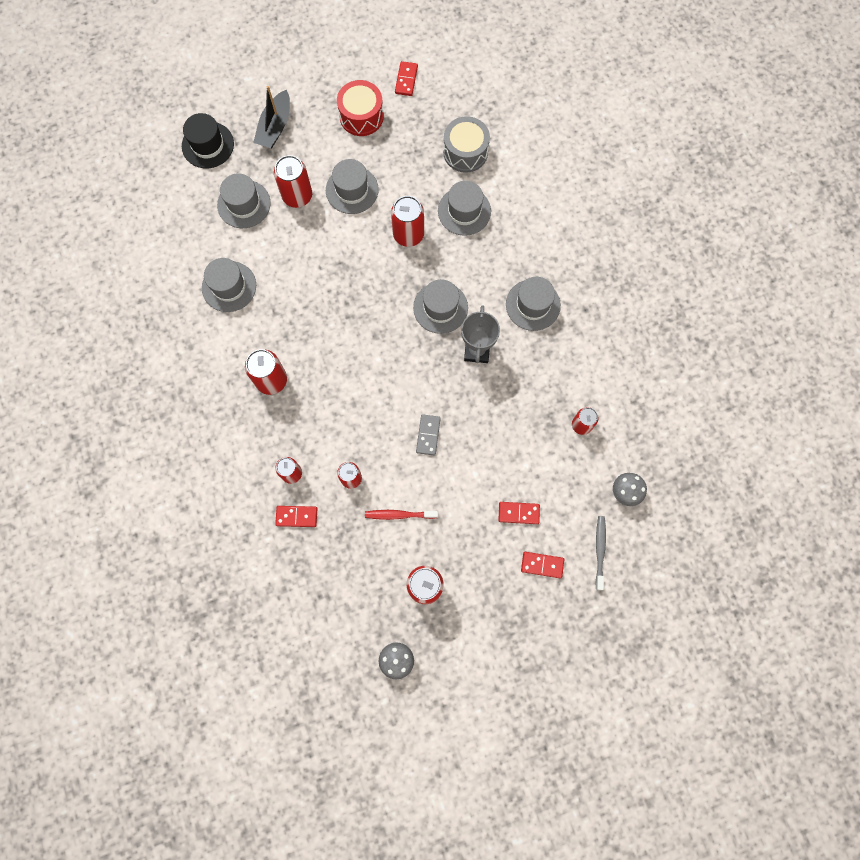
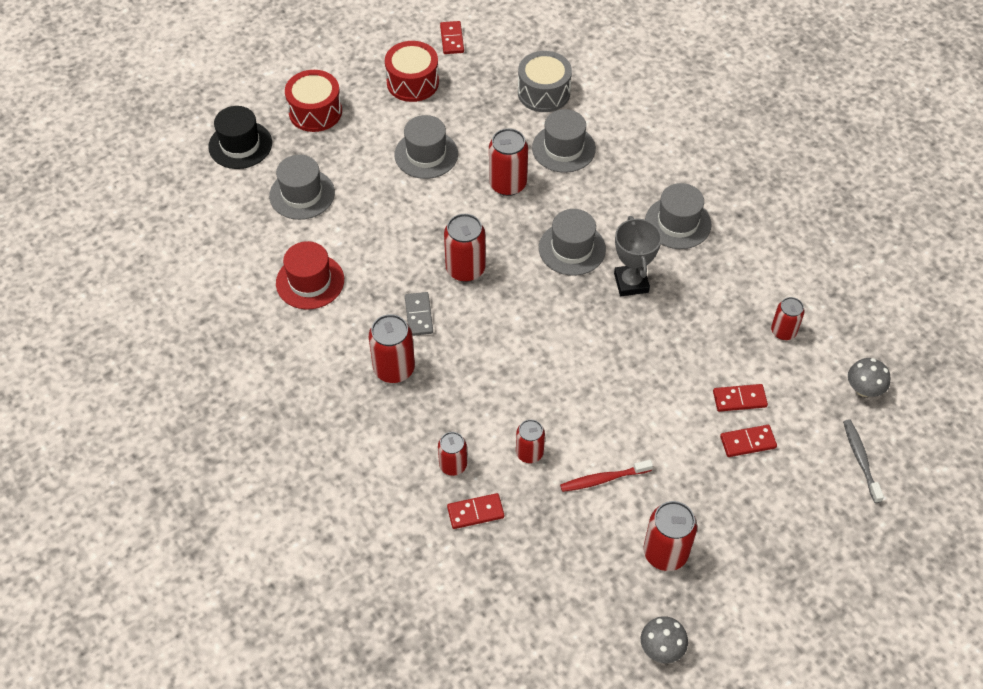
camera: 15 degrees left, 20 degrees down
(229, 286) = (310, 281): grey hat -> red hat
(275, 127) = (315, 112): black boat -> red drum
(297, 196) = (363, 173): red can -> red can (465, 269)
(428, 435) = (606, 384): grey domino -> grey domino (418, 315)
(542, 565) = (798, 492): red domino -> red domino (739, 399)

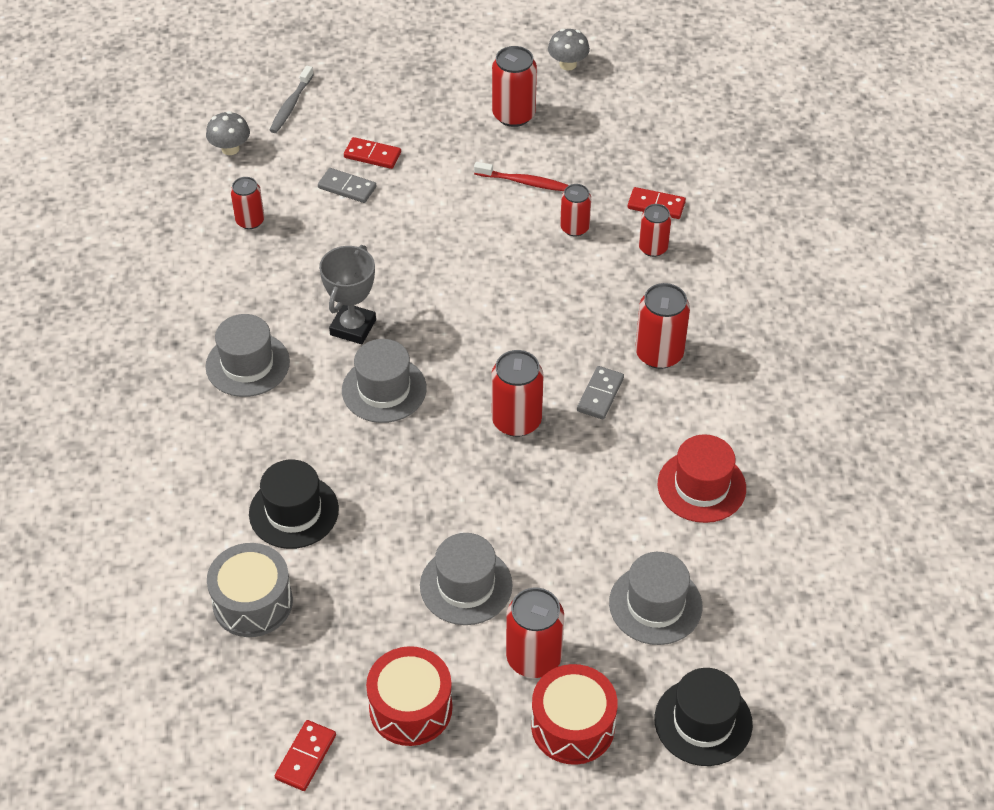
camera: 150 degrees left, 5 degrees down
(507, 184) = (396, 497): red can -> red can (534, 658)
(563, 148) = (294, 511): grey hat -> black hat
(739, 399) = (347, 187): red domino -> grey domino

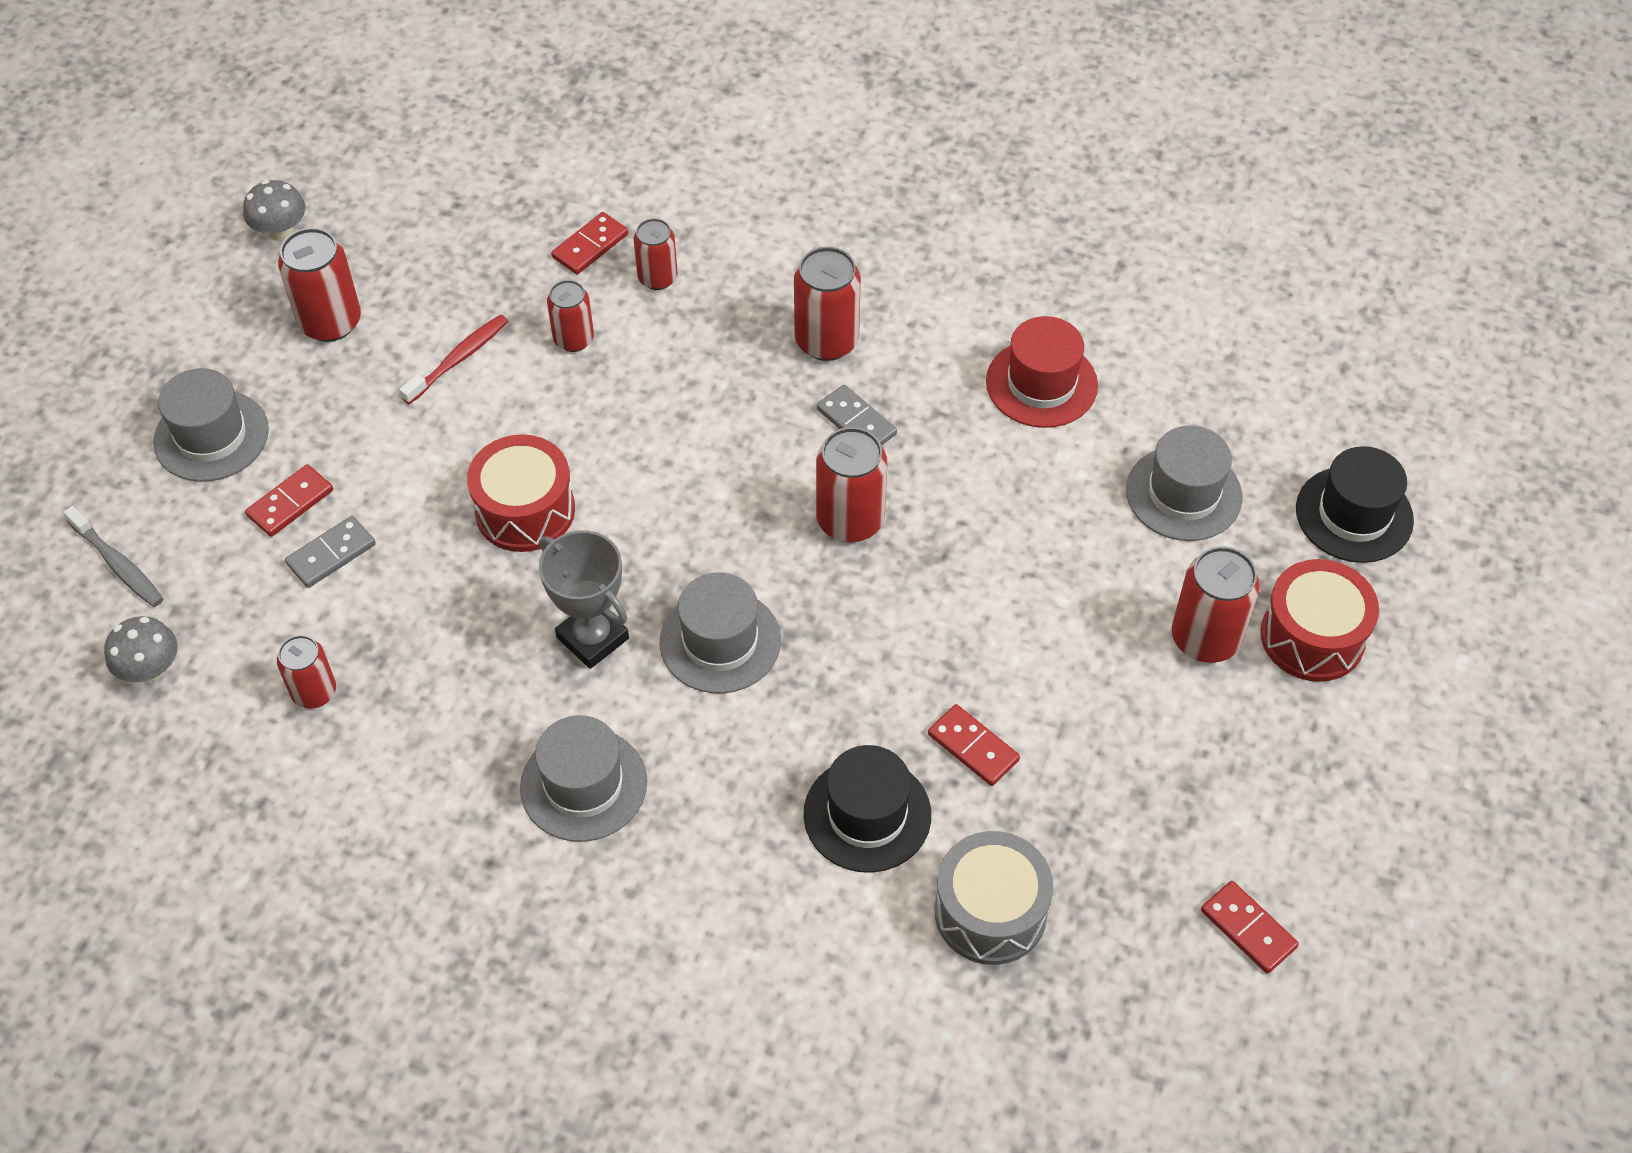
camera: 65 degrees left, 5 degrees up
(372, 551) = (973, 747): none -> red domino
(410, 708) = (1223, 790): red drum -> red drum (525, 510)
(466, 585) = (1072, 667): grey hat -> grey hat (211, 436)

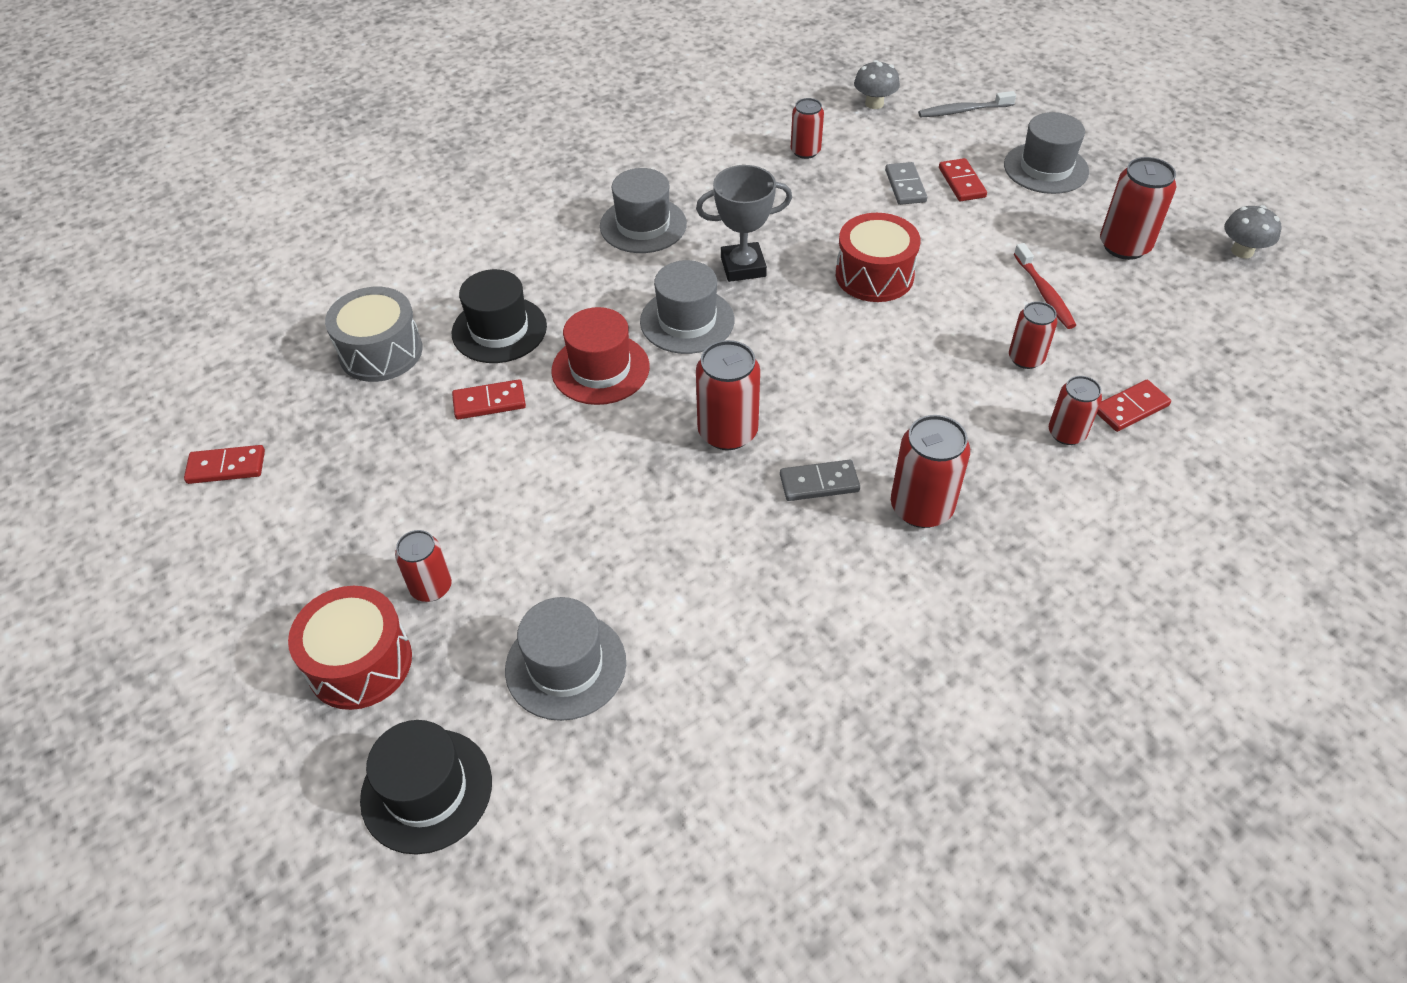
camera: 125 degrees right, 5 degrees down
(590, 246) = (1130, 408): red domino -> red domino turned 75 degrees clockwise
(1041, 383) = (764, 634): red hat -> red hat (600, 369)
(1205, 638) = (431, 587): red can -> red can, size x0.64

